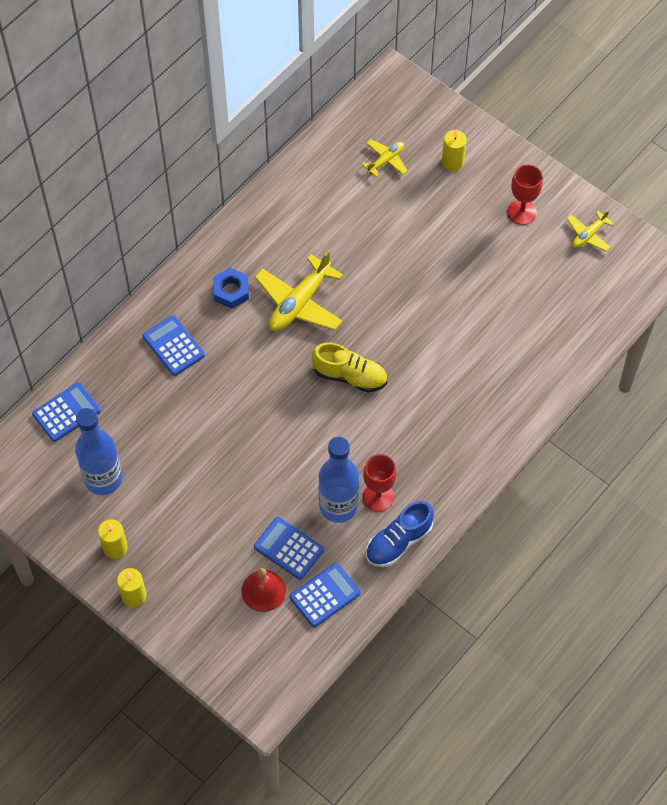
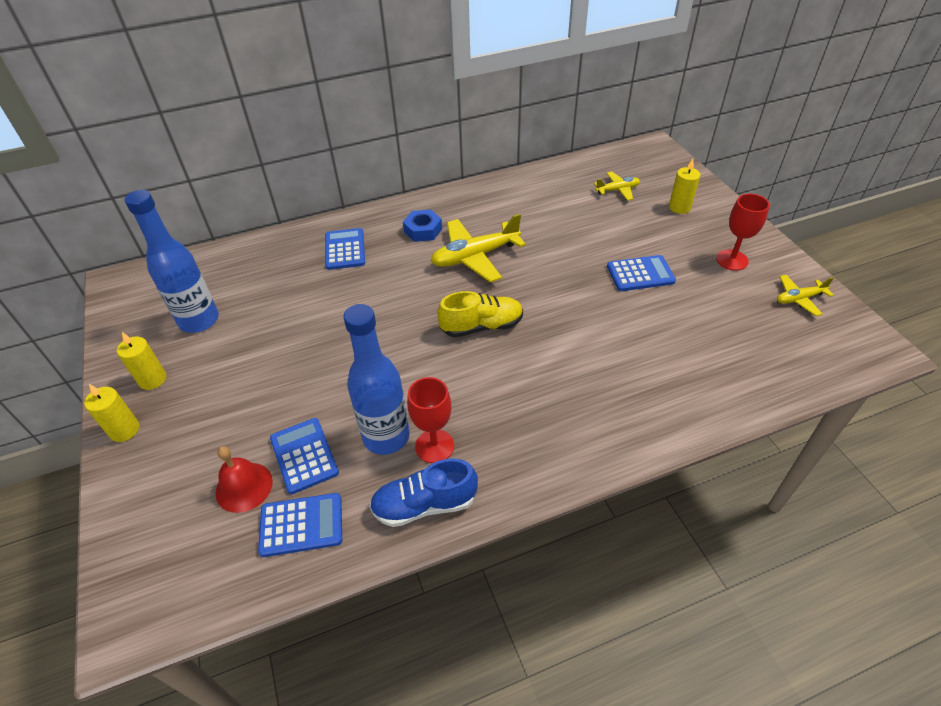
camera: 30 degrees right, 15 degrees down
(66, 412) = (220, 263): blue calculator -> blue calculator (640, 274)
(350, 376) = (482, 326): yellow shoe -> yellow shoe turned 60 degrees counterclockwise

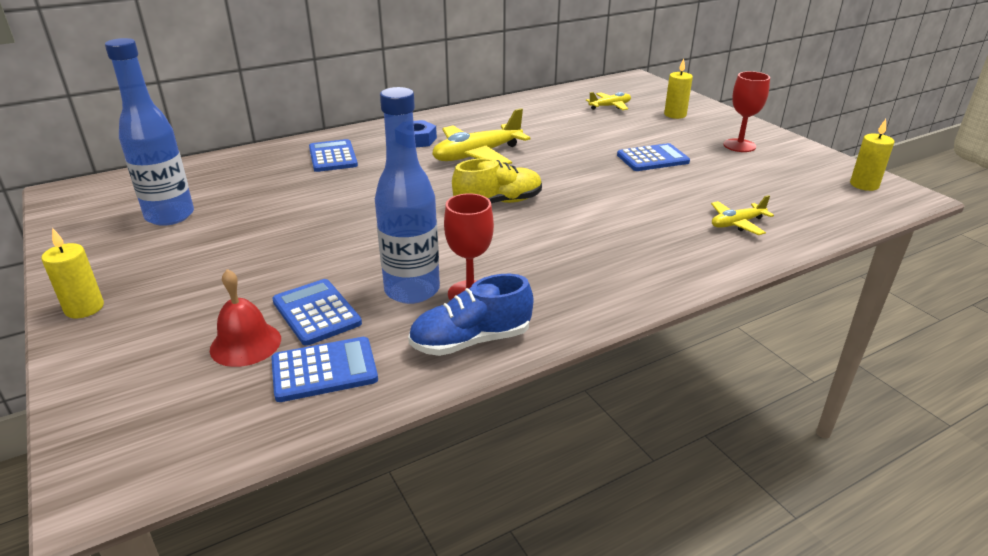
camera: 10 degrees left, 15 degrees down
(152, 379) = (117, 265): yellow candle -> yellow candle (864, 185)
(799, 299) = (814, 167): yellow plane -> yellow plane (737, 224)

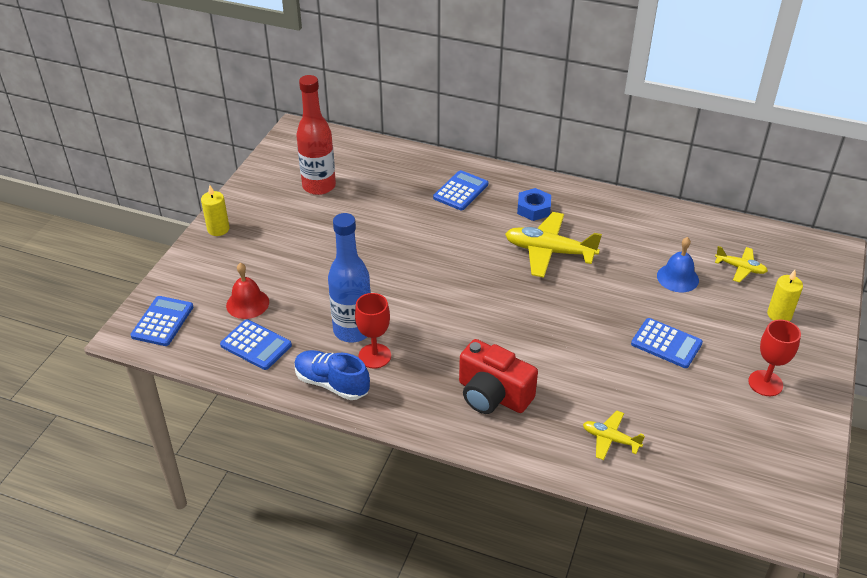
camera: 50 degrees right, 10 degrees up
(170, 216) = (319, 186): blue bottle -> red bottle
(316, 312) = (296, 309): blue calculator -> blue calculator (163, 321)
(498, 202) = (494, 303): yellow shoe -> none
(587, 127) = (677, 278): none -> blue bell
(616, 253) = (493, 395): none -> red camera
(864, 185) = (785, 493): yellow candle -> none

